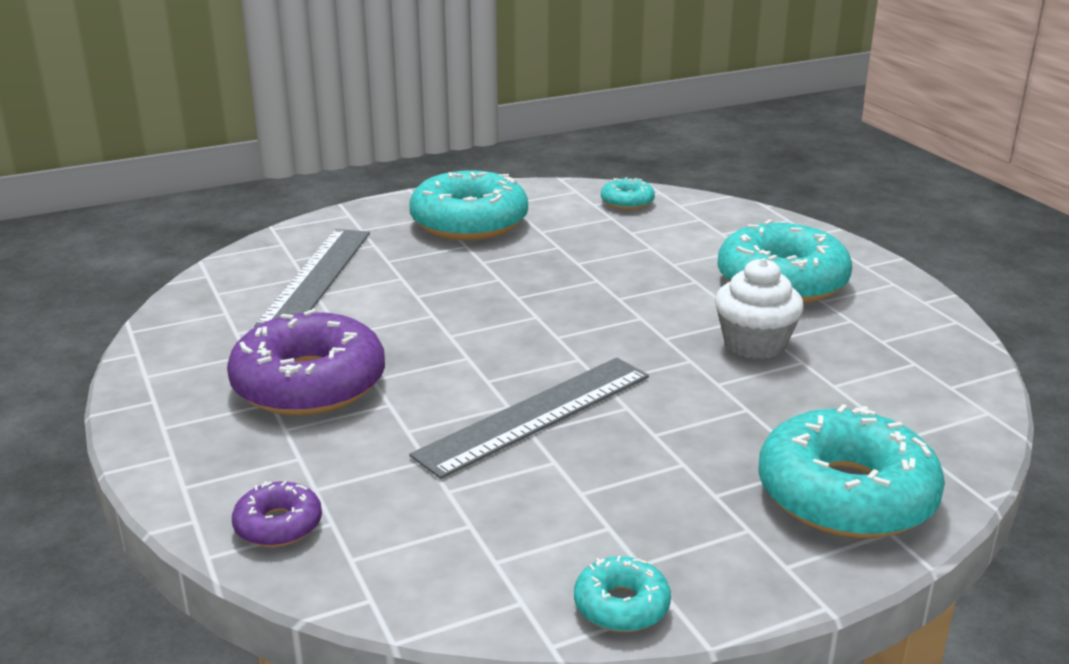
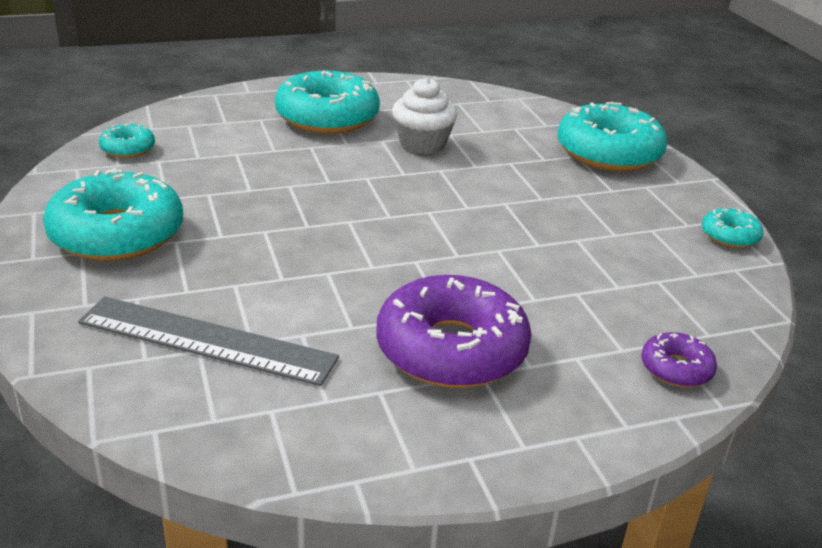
camera: 85 degrees left, 5 degrees up
(535, 415) = (514, 239): grey ruler -> none

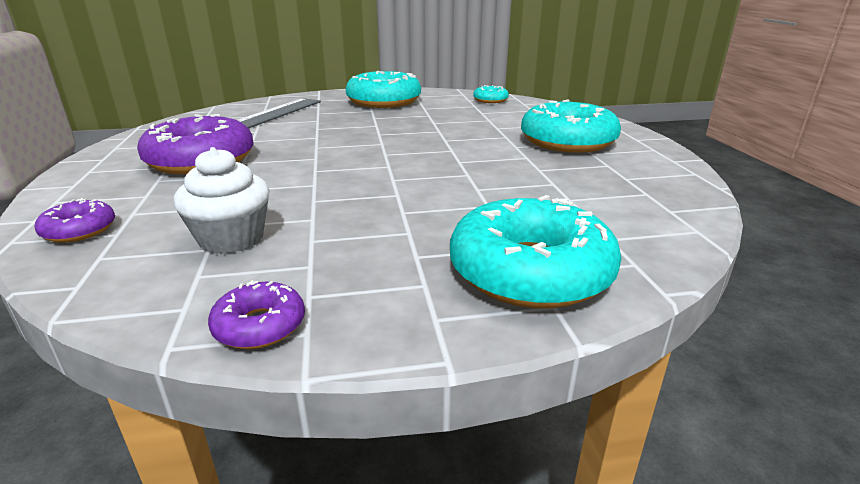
camera: 100 degrees right, 5 degrees down
(422, 144) = (523, 170): white cupcake -> white cupcake (231, 238)
(730, 236) = (260, 326): turquoise donut -> purple donut

